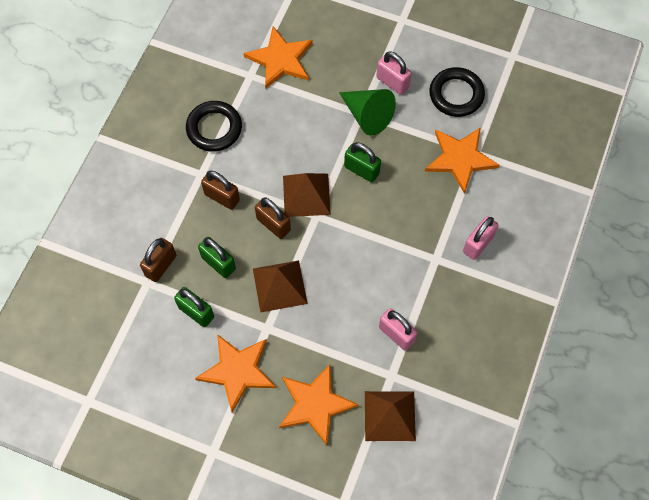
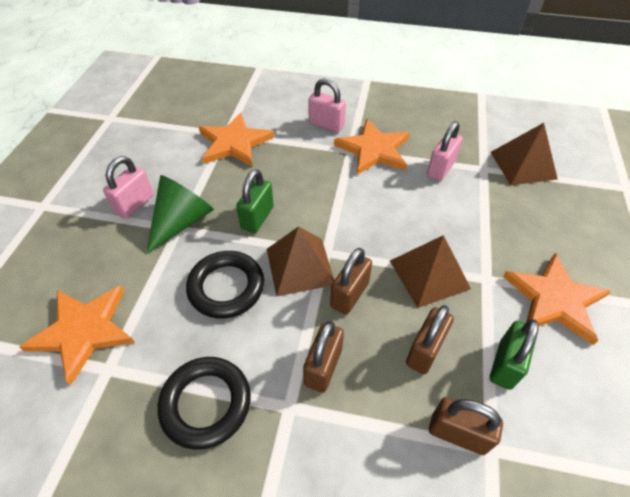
camera: 100 degrees left, 15 degrees down
(218, 263) = (425, 350): green padlock -> brown padlock
(315, 404) = (547, 221): orange star -> orange star (374, 150)
(456, 94) = (155, 152): black ring -> black ring (226, 287)

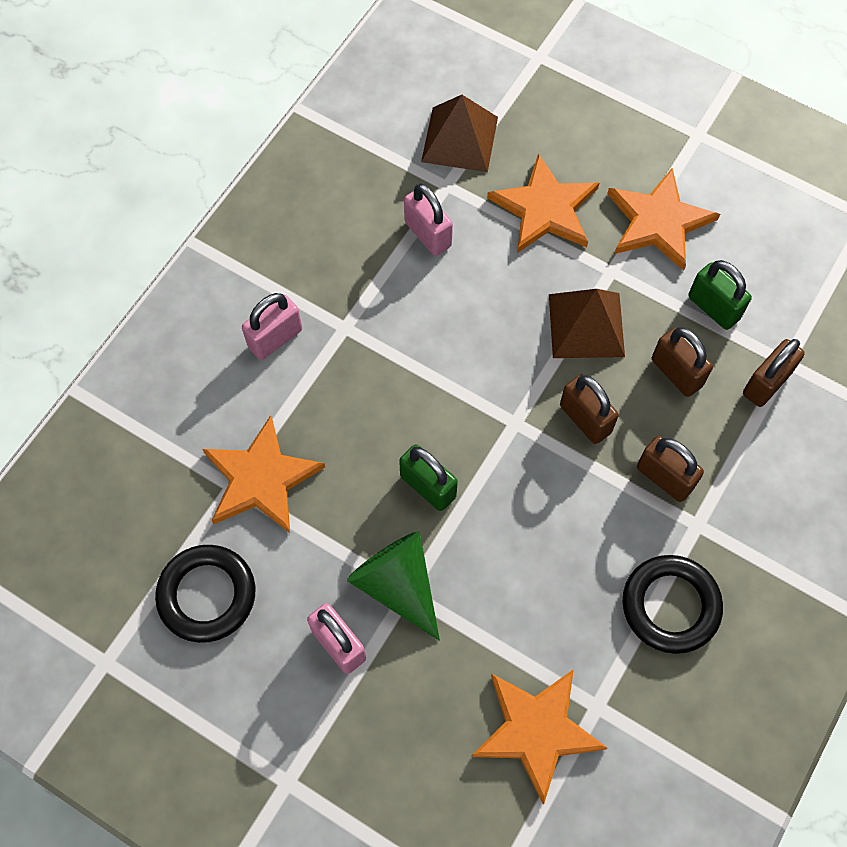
camera: 70 degrees left, 15 degrees up
(226, 287) = (528, 552): black ring -> black ring (207, 595)
(300, 266) = (526, 458): brown pyramid -> none
(374, 150) = (357, 297): orange star -> orange star (545, 209)

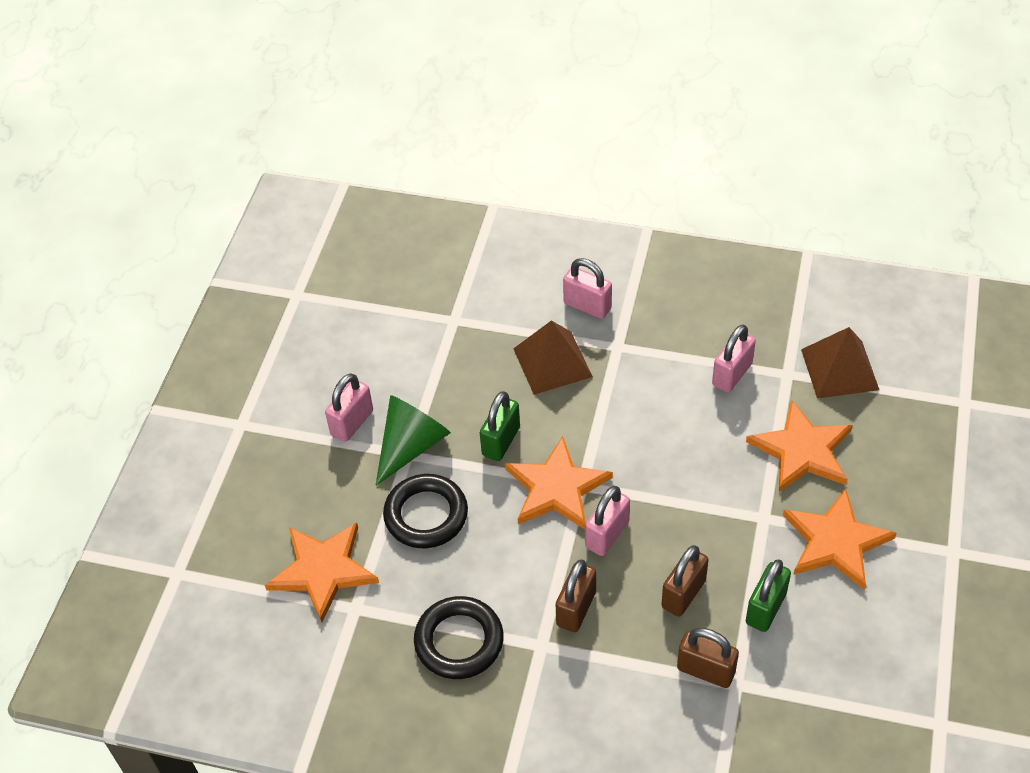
camera: 75 degrees right, 15 degrees down
(207, 595) = (363, 333): black ring -> black ring (426, 515)
(261, 479) = (466, 335): orange star -> orange star (556, 488)
(585, 419) = (607, 534): brown padlock -> pink padlock
(586, 325) = (699, 512): brown pyramid -> brown pyramid (552, 362)

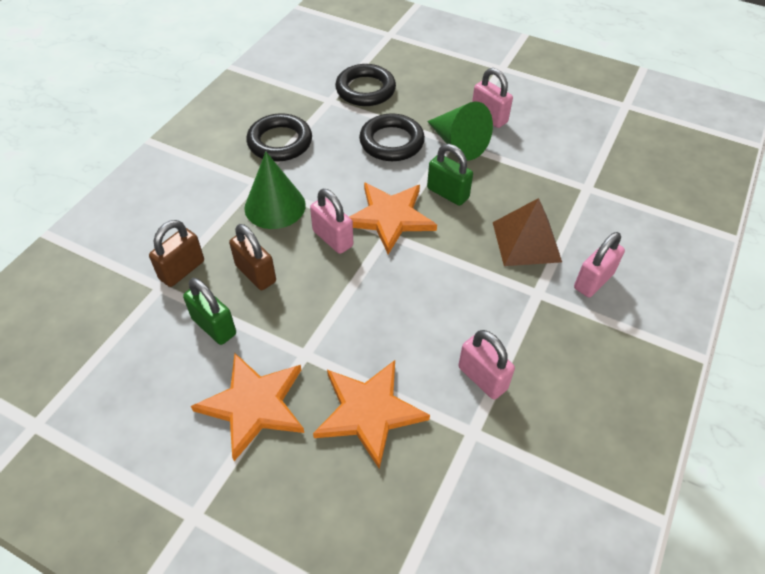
camera: 100 degrees right, 0 degrees up
(323, 570) = (365, 90): orange star -> black ring
(576, 609) = (275, 206): brown padlock -> green cone
(839, 369) = (467, 489): brown pyramid -> none

